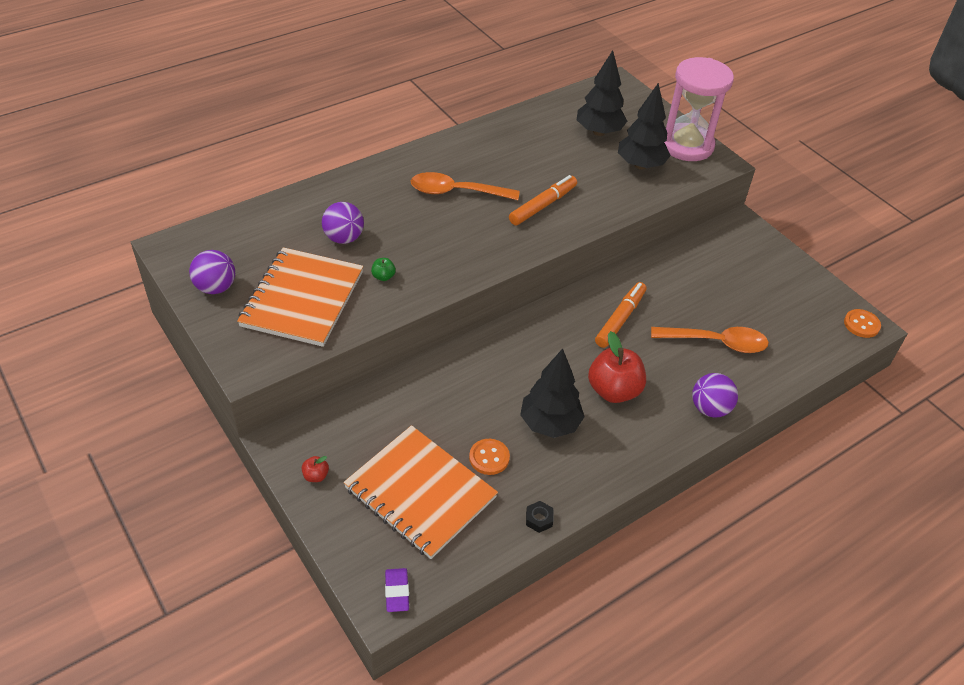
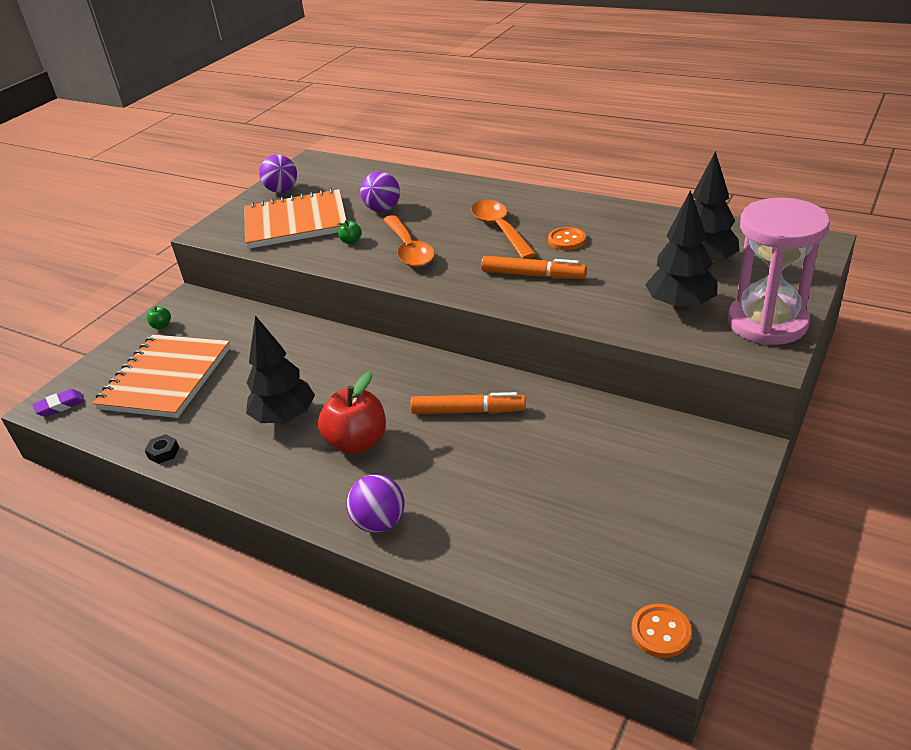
camera: 70 degrees right, 10 degrees down
(316, 476) = (161, 326): red apple -> green apple
(489, 458) = (223, 398): orange button -> orange button (566, 240)
(716, 342) = (494, 495): orange spoon -> orange spoon (409, 250)

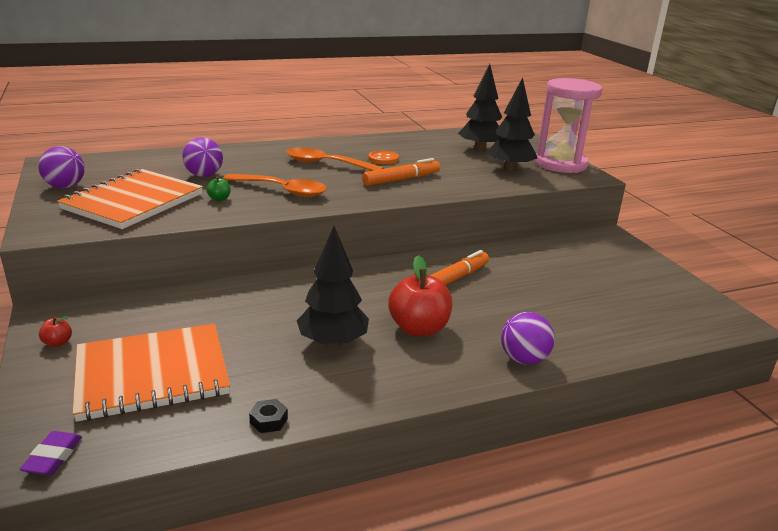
camera: 55 degrees left, 10 degrees down
(161, 326) = (57, 343): green apple -> red apple
(165, 378) = (152, 374): orange notebook -> orange notebook turned 75 degrees counterclockwise
(661, 632) = (729, 320): orange button -> none

